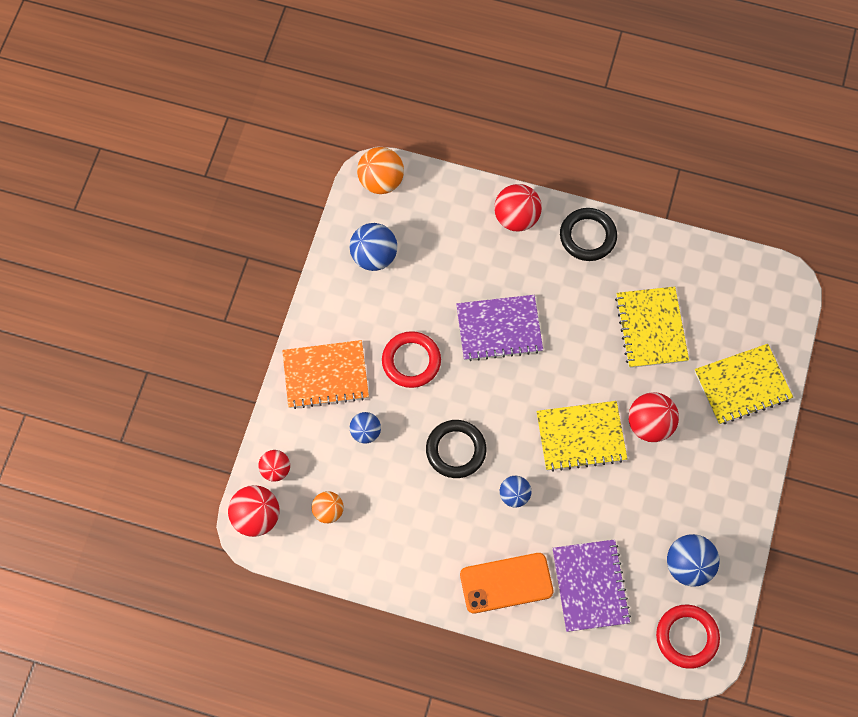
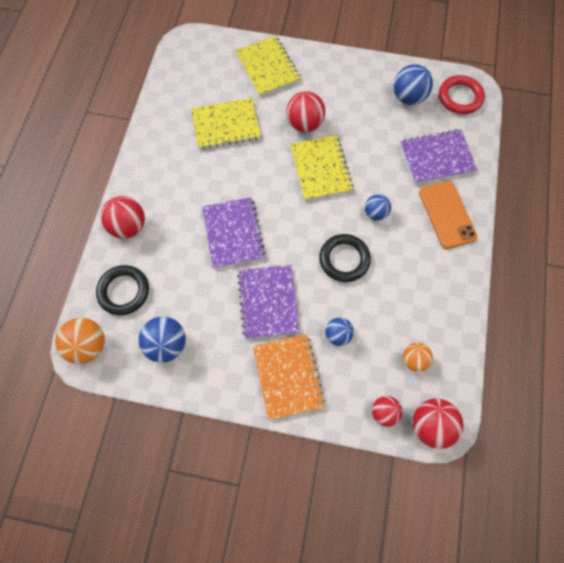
camera: 95 degrees left, 0 degrees up
(411, 361) = (268, 302): red ring -> purple notebook
(587, 236) = (146, 171): black ring -> black ring (124, 291)

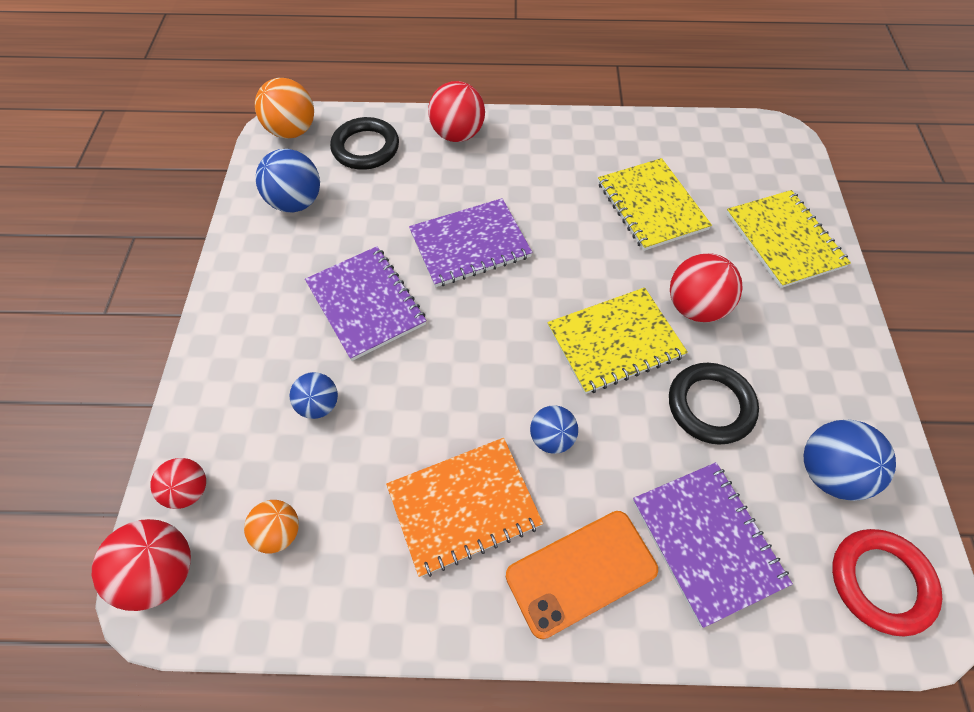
camera: 80 degrees right, 10 degrees down
(267, 67) = (784, 240): yellow notebook -> yellow notebook turned 75 degrees counterclockwise
(268, 302) = (366, 304): purple notebook -> purple notebook turned 75 degrees clockwise
(288, 376) = (251, 346): orange notebook -> orange notebook (464, 506)
(344, 259) = (452, 398): black ring -> black ring (710, 406)

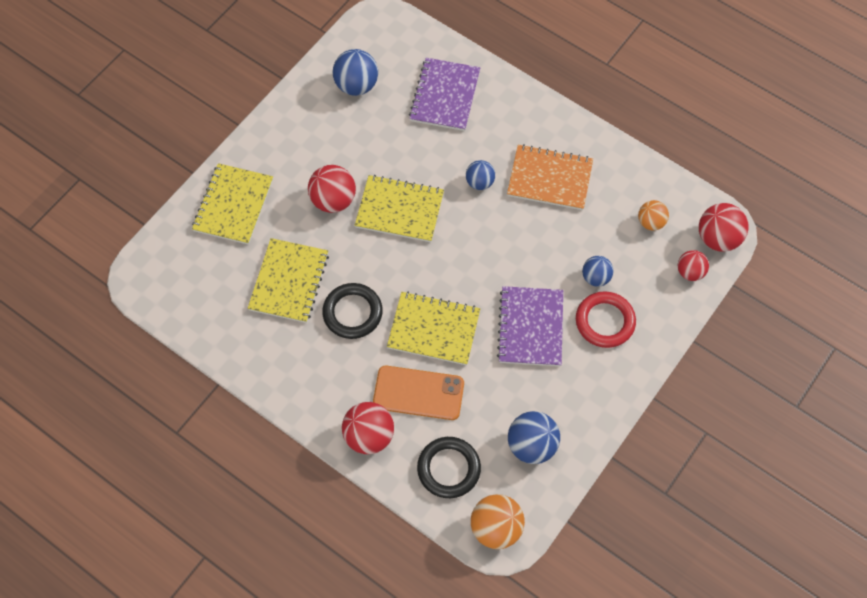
camera: 145 degrees left, 5 degrees up
(470, 244) = (434, 329): purple notebook -> yellow notebook
(581, 572) = (514, 119): orange phone -> orange phone (418, 393)
(710, 406) = (381, 147): black ring -> black ring (352, 313)
(880, 582) = (384, 38): red ring -> red ring (605, 321)

